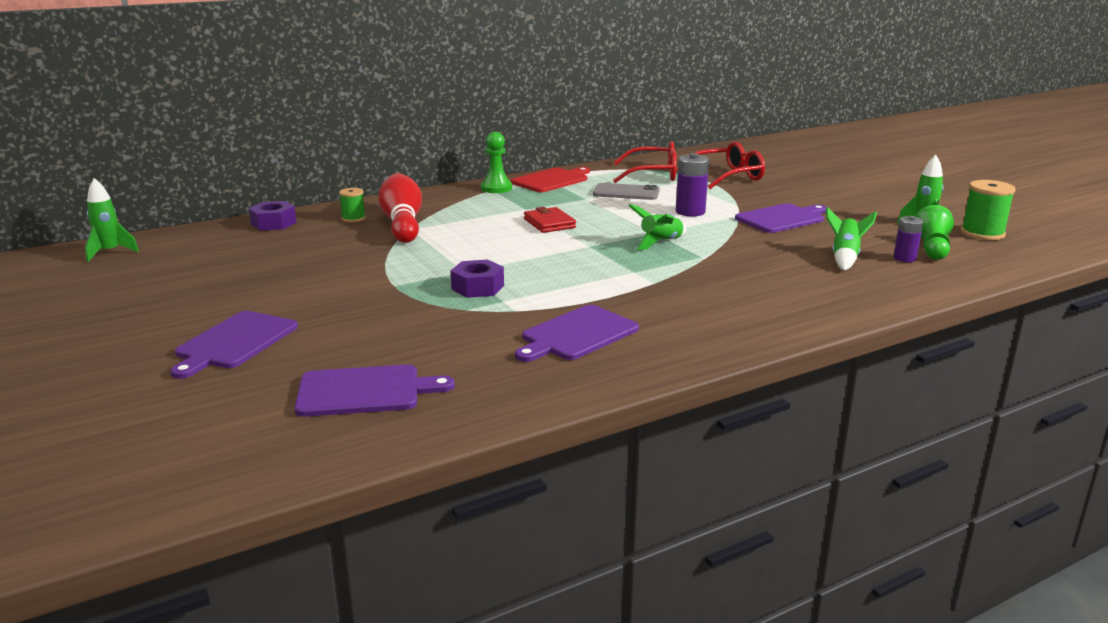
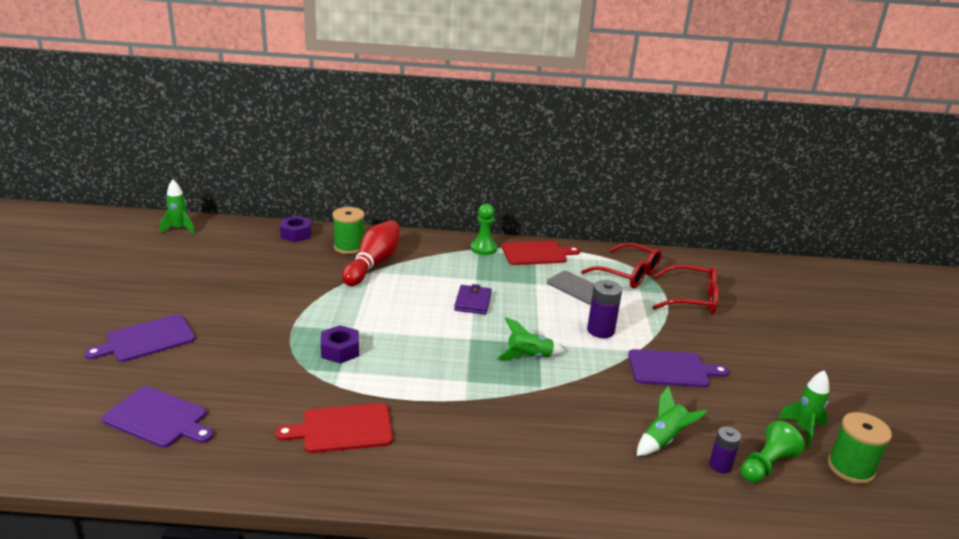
camera: 30 degrees right, 5 degrees up
(353, 218) = (349, 247): green spool -> green spool, size x1.66
(549, 223) = (473, 302): red wallet -> purple wallet
(576, 334) = (342, 429): purple cutting board -> red cutting board

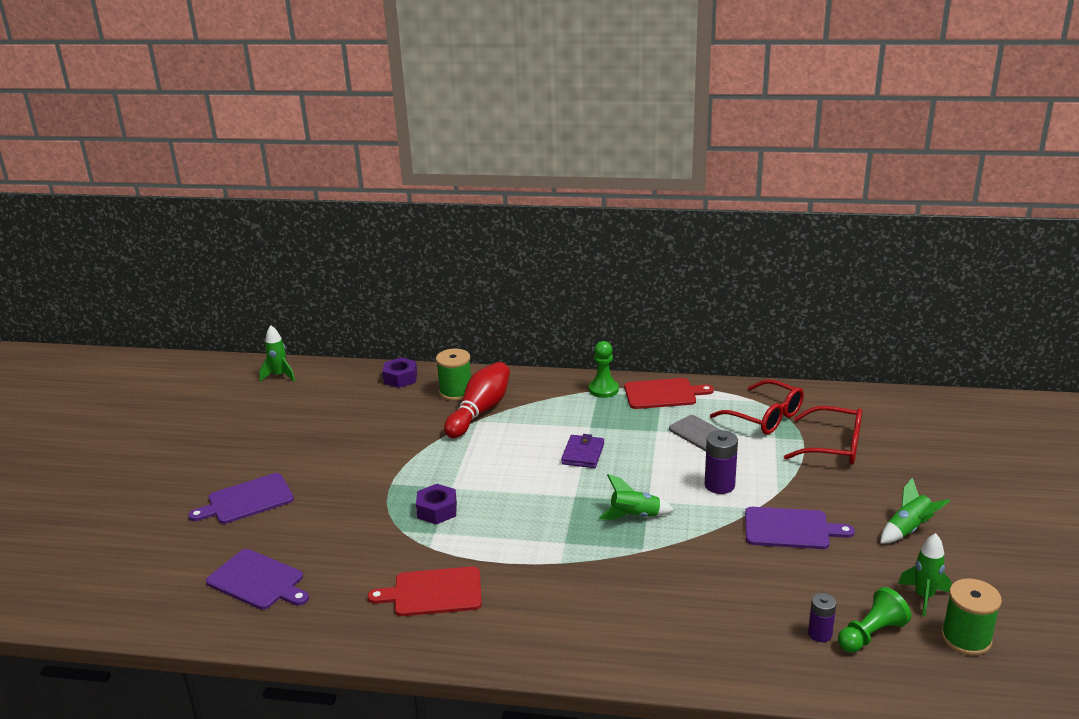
camera: 10 degrees right, 0 degrees up
(663, 440) = (764, 606): green rocket -> green rocket (908, 530)

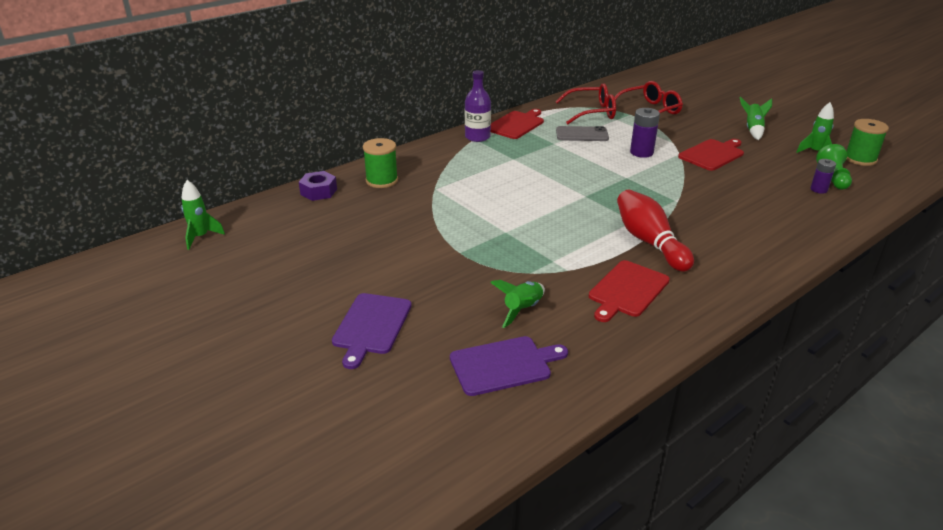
camera: 50 degrees left, 5 degrees up
(437, 510) = (526, 248): purple nut -> none
(480, 411) = (425, 183): red bowling pin -> red bowling pin (649, 242)
(583, 454) = (541, 174): purple wallet -> none
(603, 389) = (477, 137): green pawn -> purple bottle
(635, 516) = (637, 188): green rocket -> green rocket (522, 310)
(790, 529) = (712, 154): purple cutting board -> red cutting board

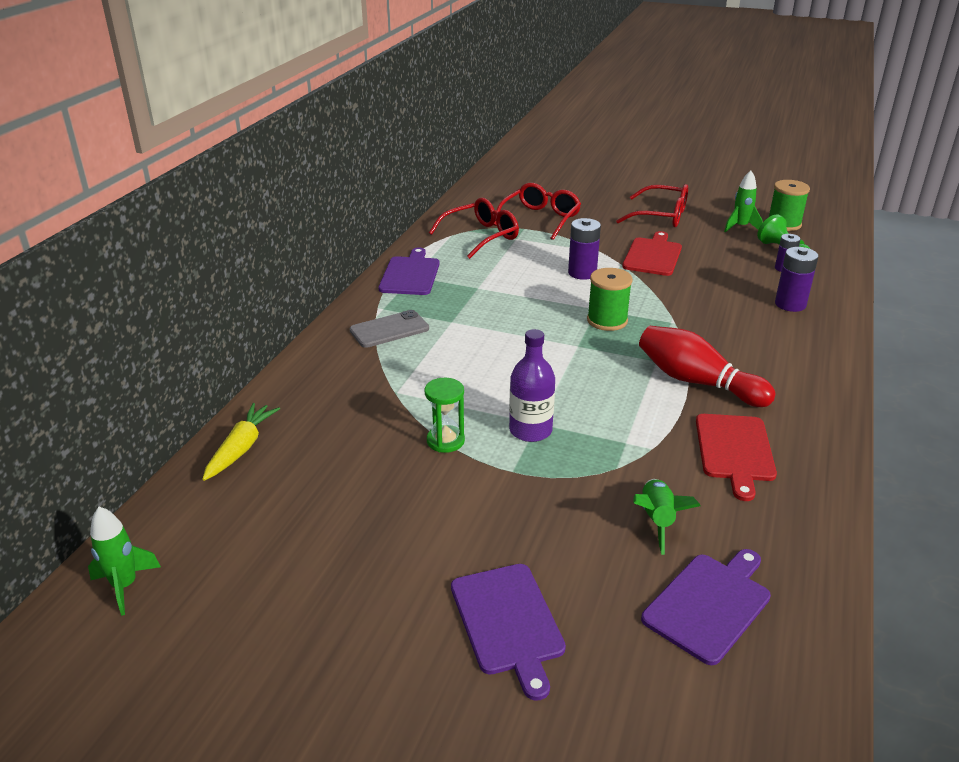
camera: 30 degrees left, 0 degrees up
(318, 191) = (241, 448): purple nut -> yellow carrot
(382, 180) = (315, 403): green spool -> green spool (607, 320)
(436, 223) = (445, 441): none -> green hourglass
(477, 137) = (379, 304): purple bottle -> purple bottle (530, 430)
(516, 124) = (410, 274): red cutting board -> purple cutting board
(582, 134) = (497, 268): grey phone -> grey phone (389, 329)
(752, 130) = (661, 216): green rocket -> red glasses
(792, 215) = (790, 304): none -> purple battery

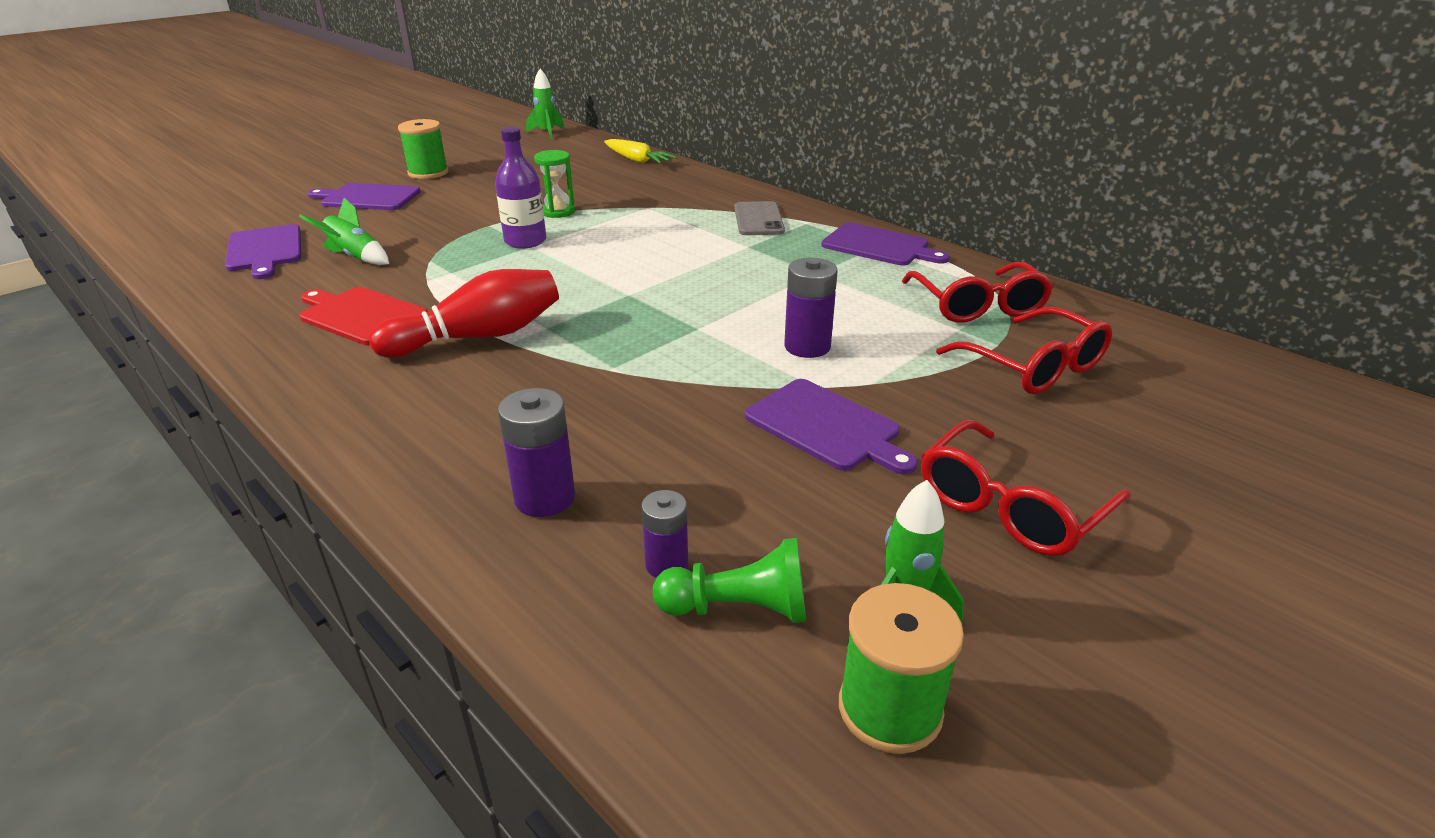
camera: 115 degrees right, 0 degrees up
(607, 320) = (663, 326): green spool -> green spool (428, 173)
(653, 255) = (826, 427): red cutting board -> purple cutting board

